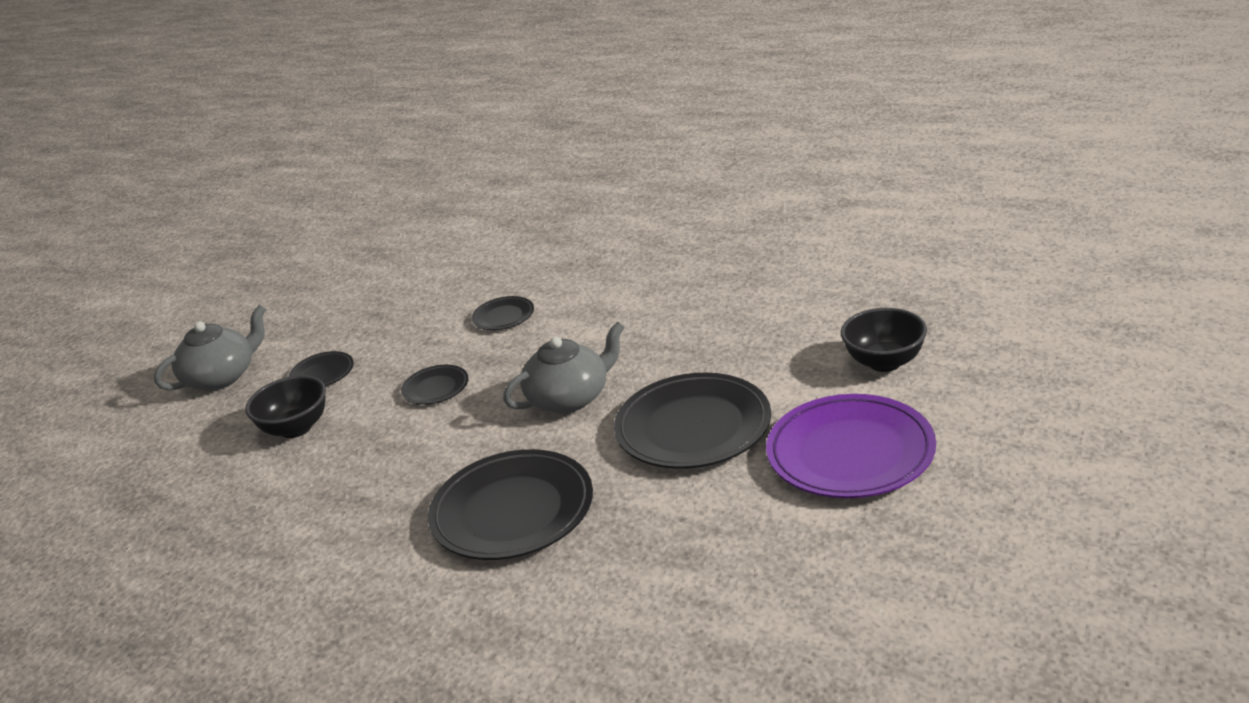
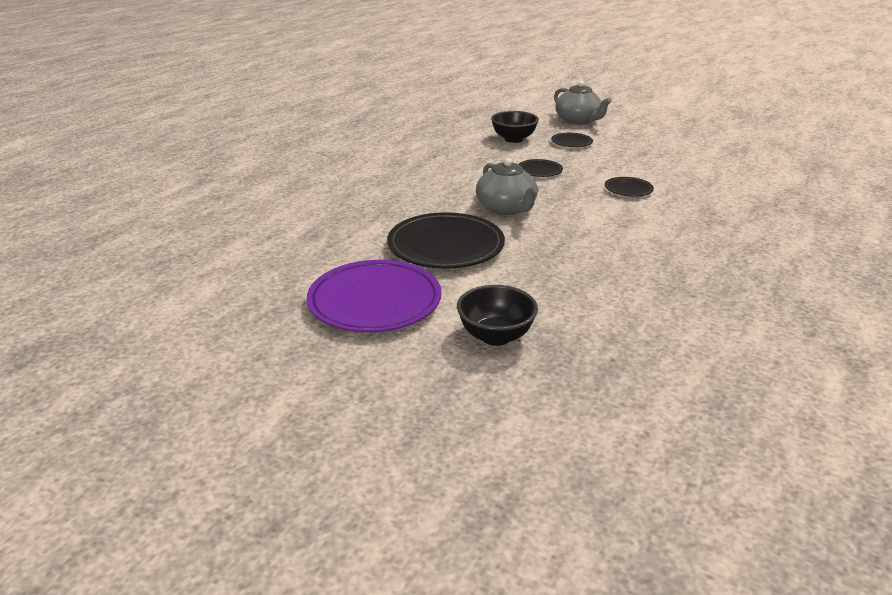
camera: 90 degrees right, 0 degrees up
(512, 511) = (393, 191): black plate -> none

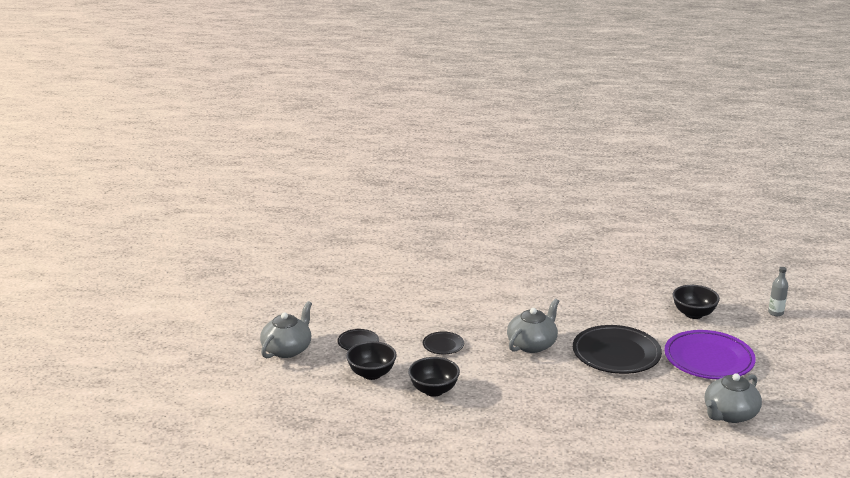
camera: 115 degrees left, 5 degrees down
(262, 271) = (729, 414): none -> grey teapot
(438, 426) = (775, 313): none -> grey bottle
(465, 154) = (433, 390): none -> black bowl
(628, 189) = (450, 303): black plate -> none

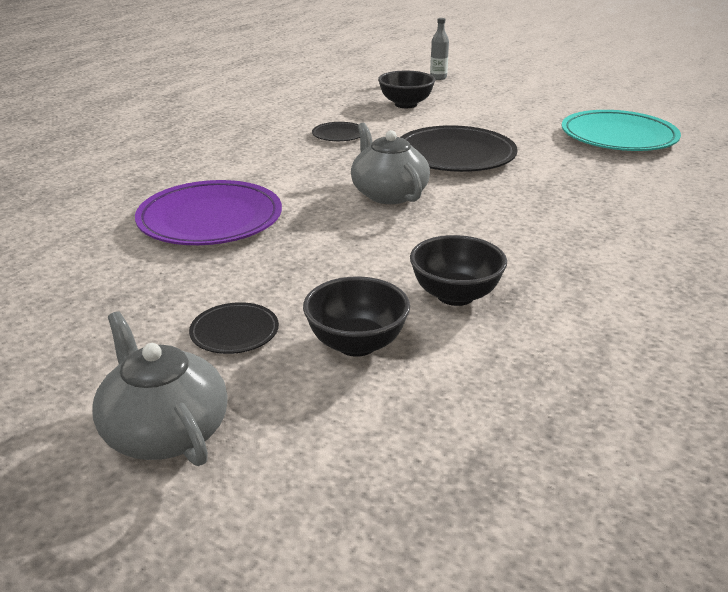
camera: 65 degrees left, 5 degrees up
(443, 345) = (327, 255): black plate -> black plate (339, 135)
(708, 359) = (503, 120): purple plate -> purple plate (210, 220)
(729, 414) = (618, 137): grey teapot -> turquoise plate

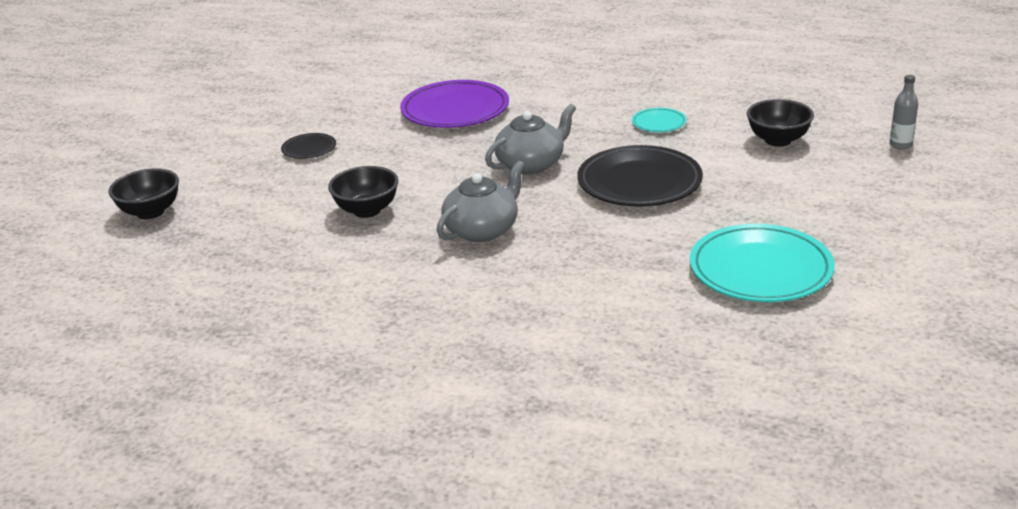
camera: 80 degrees right, 0 degrees up
(165, 431) = (218, 152): grey teapot -> grey teapot (482, 230)
(339, 135) = (659, 123): black plate -> turquoise plate
(356, 344) = (301, 186): black bowl -> black bowl (150, 212)

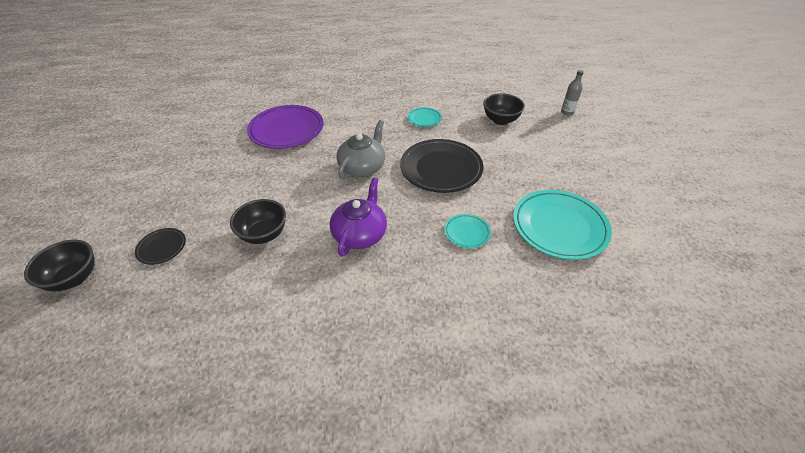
camera: 25 degrees left, 15 degrees up
(309, 149) = (192, 183): black plate -> black plate (162, 248)
(482, 230) = (360, 234): grey teapot -> purple teapot
(623, 252) = (467, 232): none -> turquoise plate

